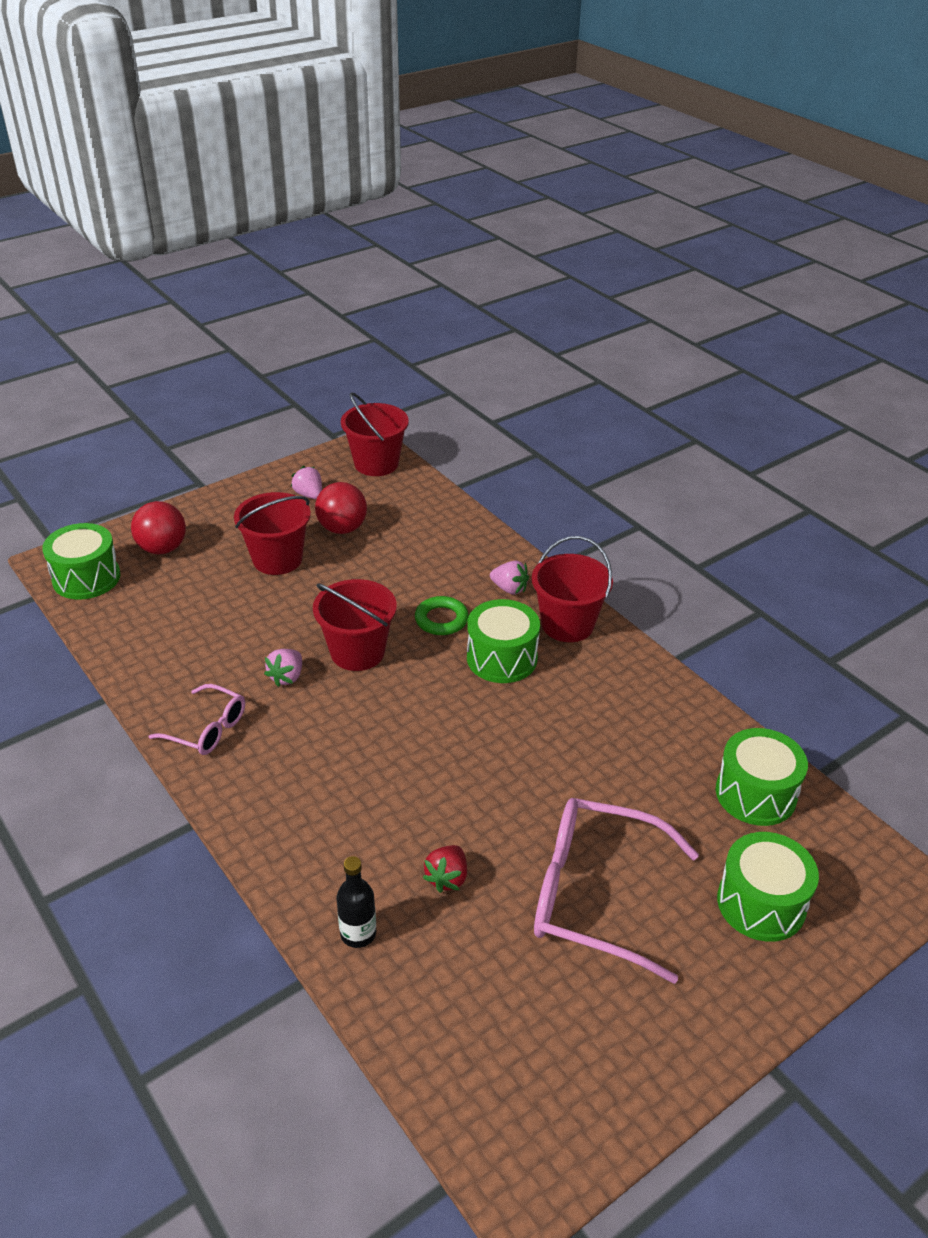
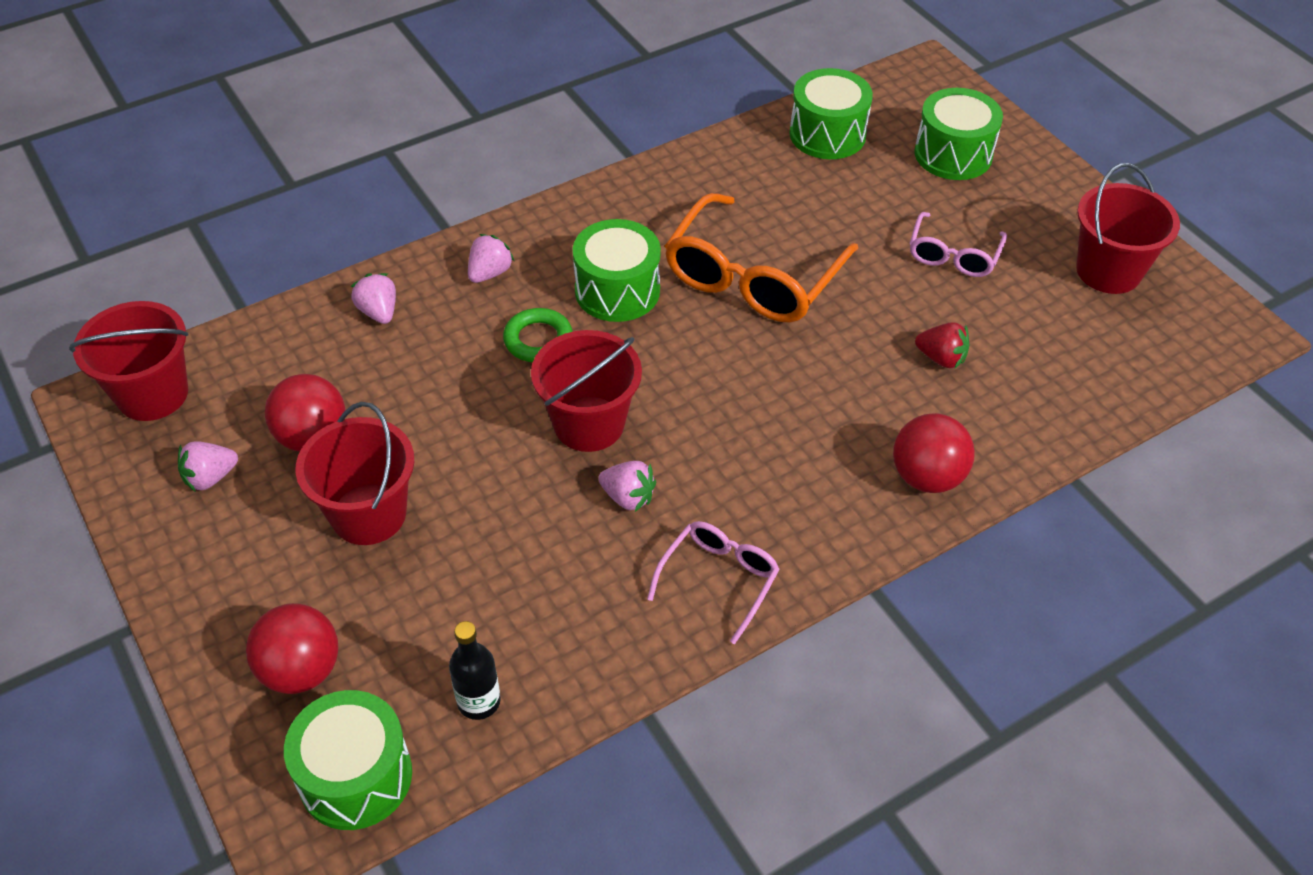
camera: 85 degrees left, 10 degrees up
(302, 861) = (927, 477): none -> red ball
(358, 933) = (1015, 430): black bottle -> black bottle (479, 701)
(460, 541) = (378, 312): none -> pink strawberry
(533, 741) = (753, 277): none -> orange glasses
(567, 624) = (566, 230): red bucket -> red bucket (1108, 271)
(595, 895) = (953, 255): pink glasses -> pink glasses, size x0.55

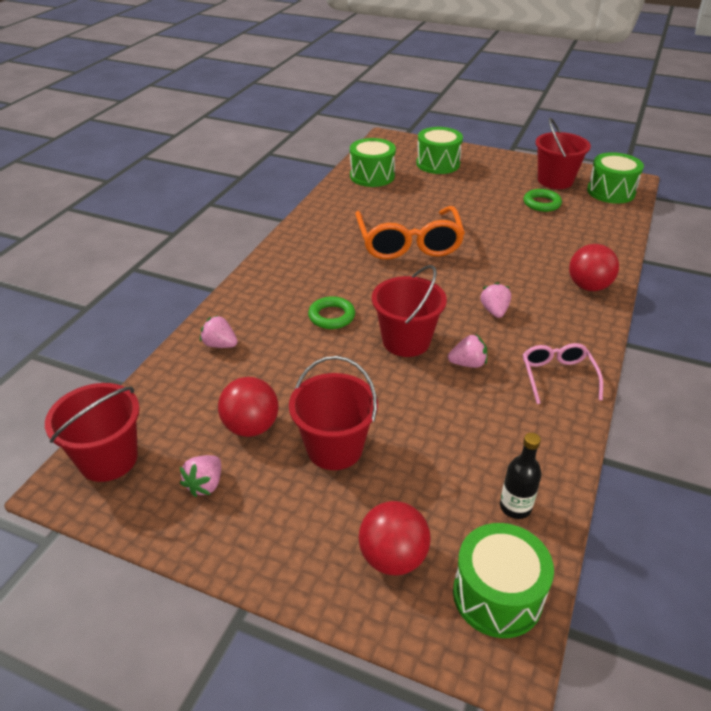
camera: 35 degrees left, 10 degrees down
(489, 273) = (266, 298): pink strawberry -> pink strawberry (494, 311)
(617, 291) = (347, 277): green drum -> green drum (611, 192)
(941, 358) = (533, 239): red strawberry -> none
(953, 255) = (487, 199): pink glasses -> none
(1032, 303) = (541, 203): none -> green ring

